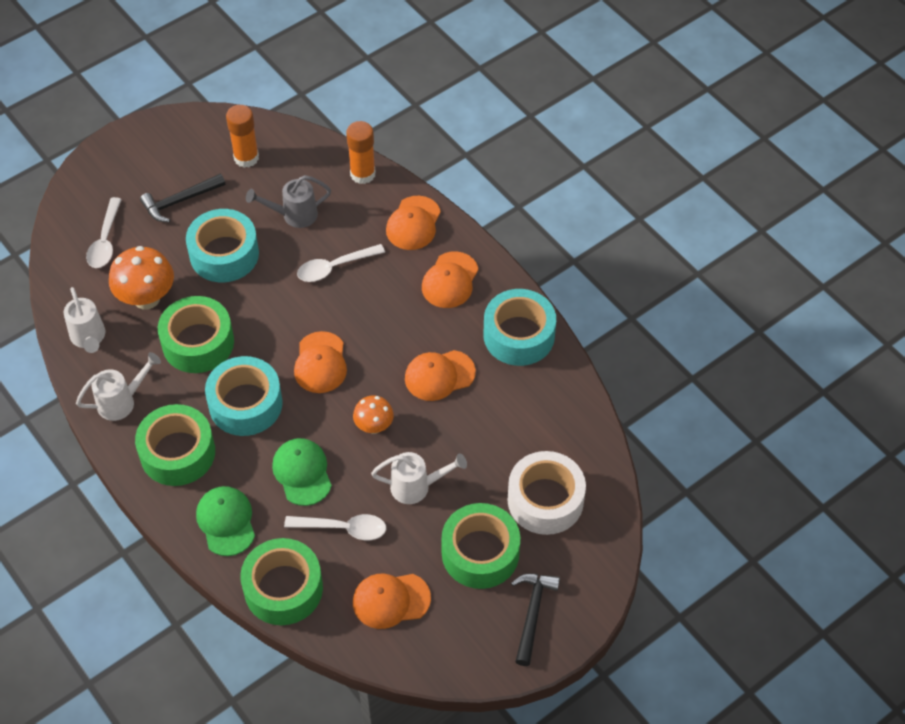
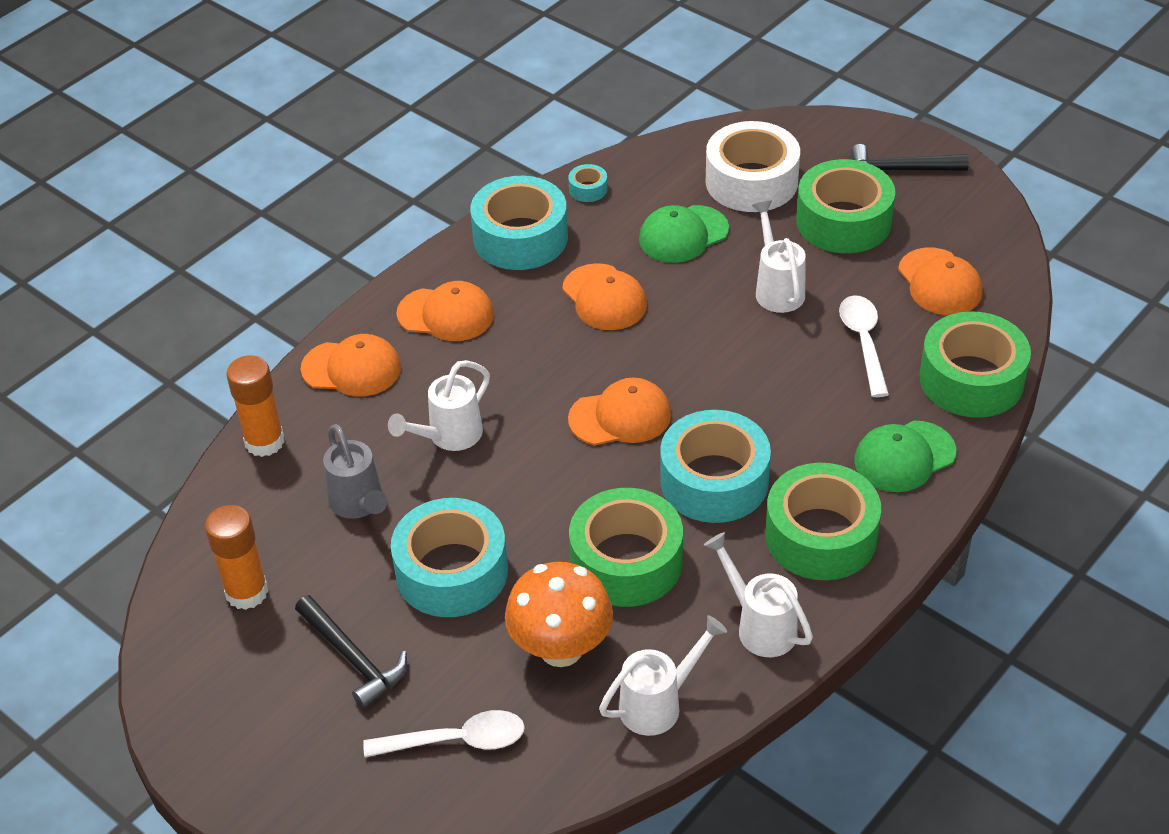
camera: 100 degrees left, 10 degrees down
(302, 472) = (800, 398): green cap -> green cap (683, 234)
(335, 267) = (449, 436): white spoon -> white watering can
(374, 426) = (703, 343): orange mushroom -> none
(563, 387) = (588, 189): none -> turquoise tape

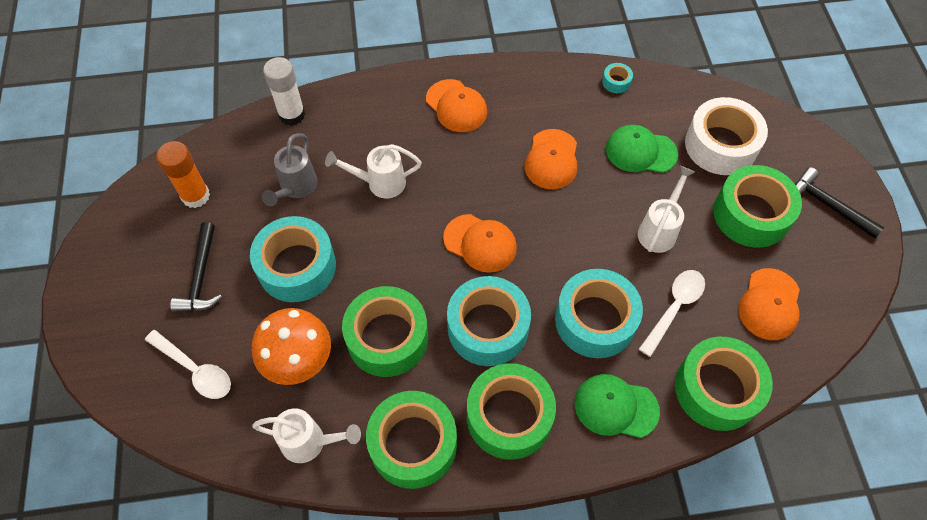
camera: 40 degrees right, 15 degrees up
(264, 442) = (292, 115): orange glue stick -> white glue stick
(352, 369) = (376, 103): orange cap -> none
(520, 237) = (545, 86): turquoise tape -> turquoise tape (595, 320)
(760, 626) = (413, 444): white watering can -> green tape

